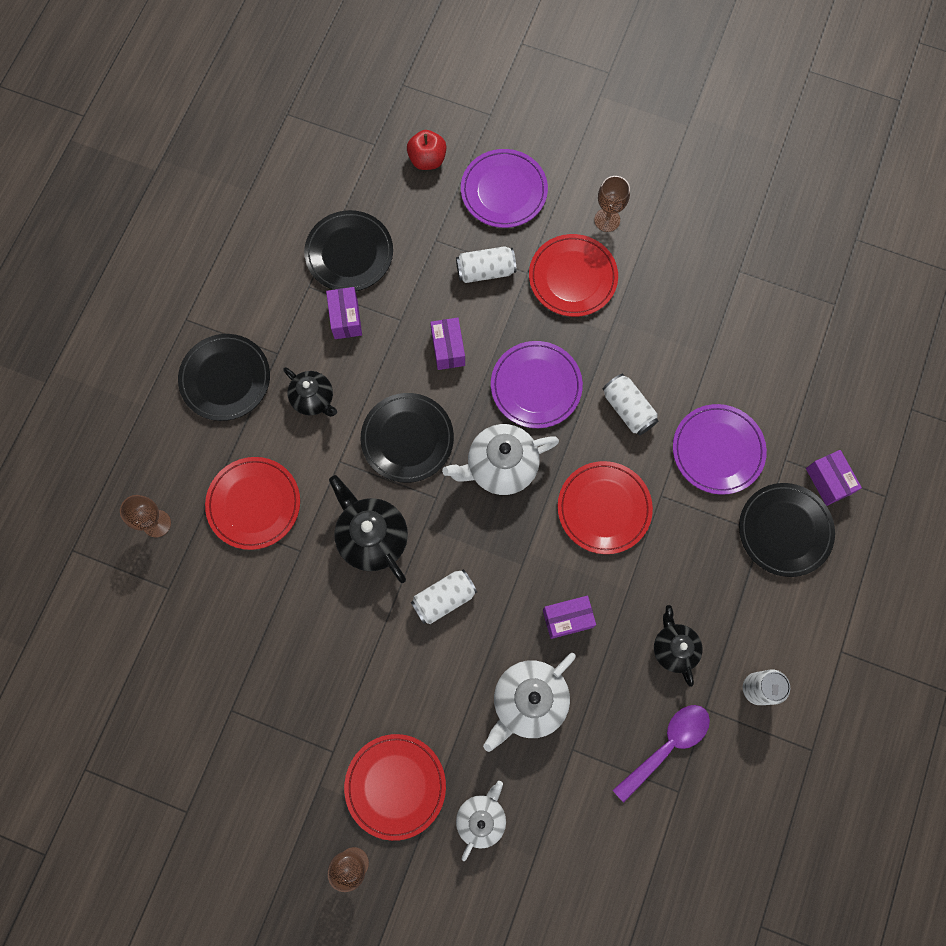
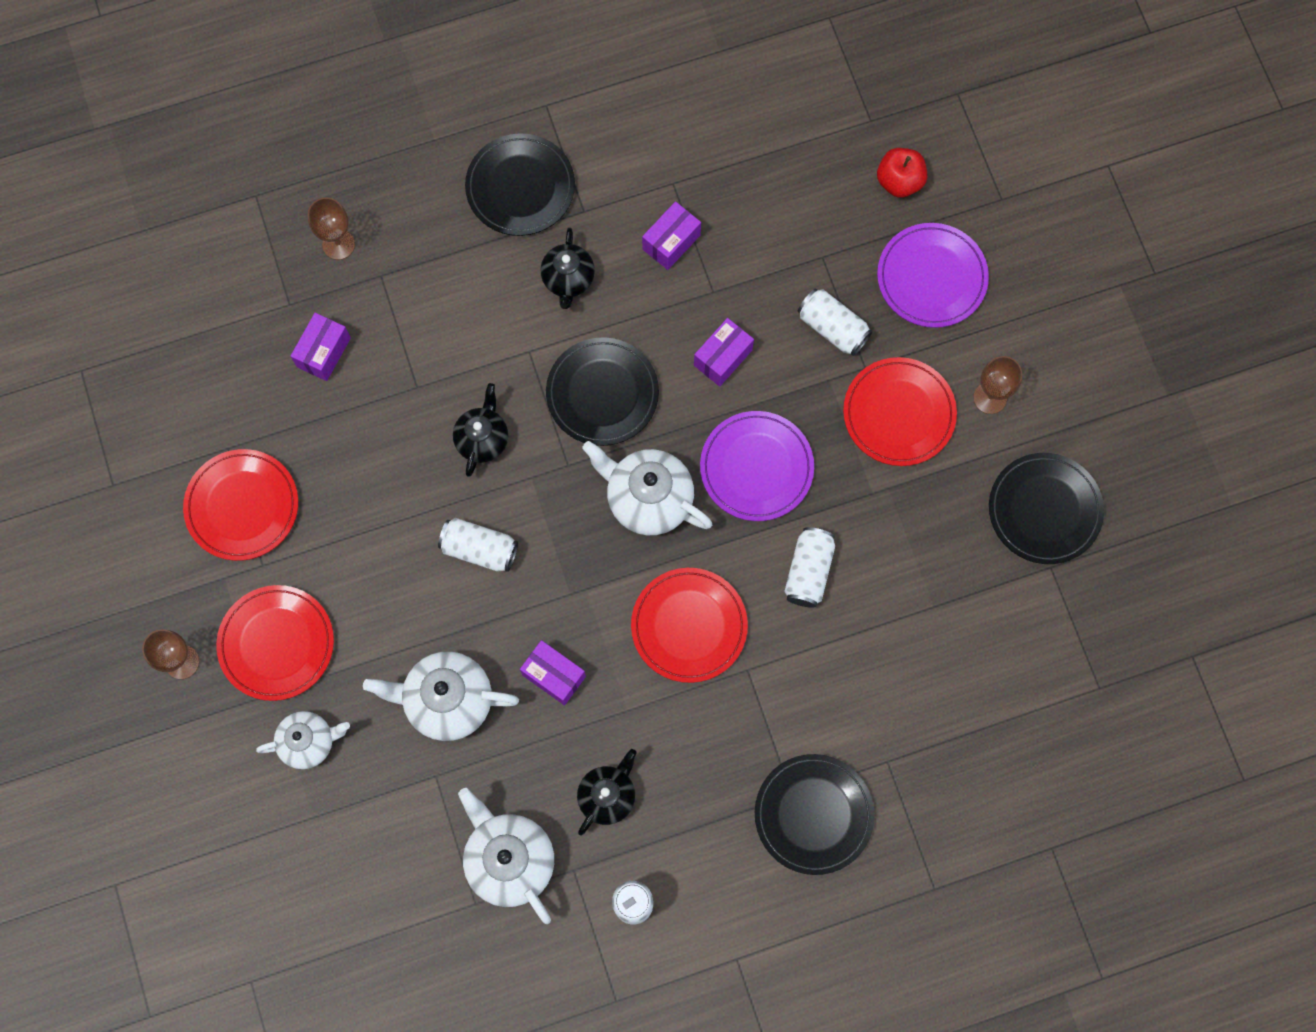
camera: 50 degrees right, 0 degrees up
(254, 504) = (426, 311): red plate -> red plate (242, 506)
(349, 253) = (738, 191): black plate -> black plate (1044, 510)
(372, 537) = (482, 439): black teapot -> black teapot, size x0.65
(667, 746) = (509, 860): purple spoon -> white teapot
(717, 450) = (840, 689): purple plate -> none
(828, 481) = (901, 819): purple box -> purple box (323, 352)

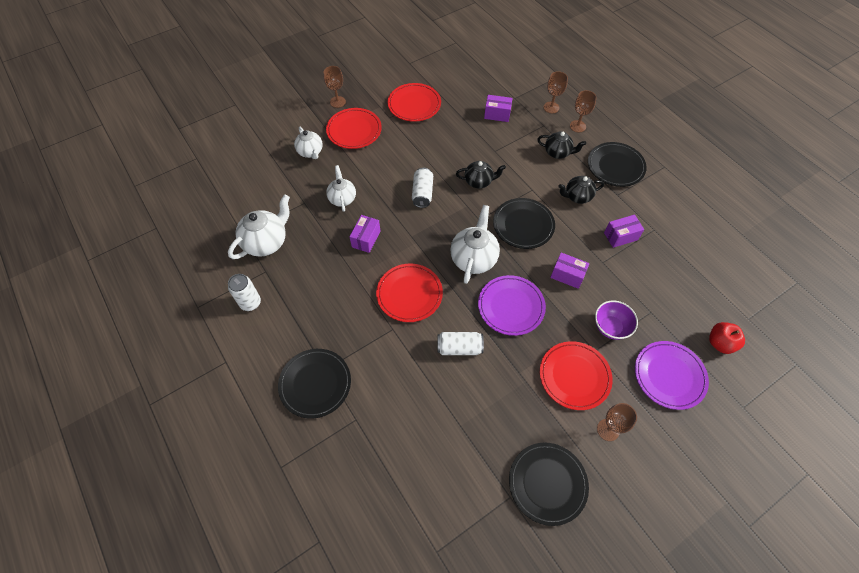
camera: 75 degrees right, 15 degrees down
(403, 214) = (577, 126): none -> brown goblet
(447, 701) = (342, 198): white teapot -> white teapot, size x0.65
(607, 796) = (307, 277): black teapot -> black teapot (557, 153)
(671, 242) = (620, 236): purple box -> purple box turned 45 degrees counterclockwise
(832, 328) = (610, 327): white can -> purple bowl

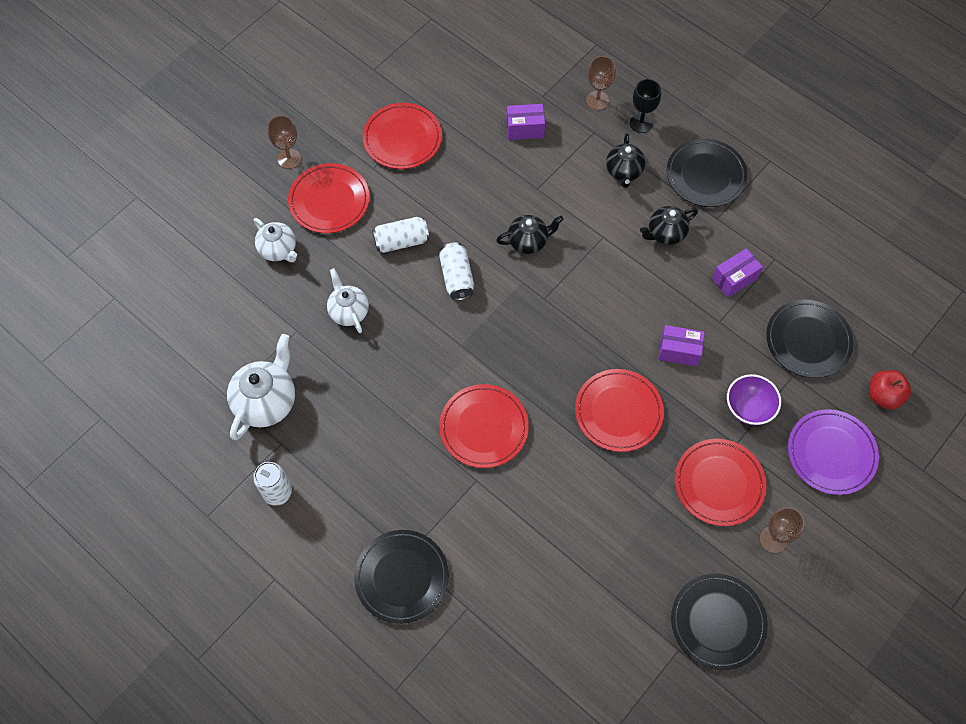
camera: 15 degrees left, 5 degrees up
(366, 239) = (401, 363): purple box -> none
(459, 348) = (568, 483): white can -> white can (401, 241)
(474, 258) = (553, 357): white teapot -> none
(511, 306) = (618, 412): purple plate -> red plate
(523, 225) = (605, 293): black plate -> black plate (808, 340)
(557, 153) = (624, 172): black teapot -> black teapot turned 90 degrees clockwise
(577, 126) = (641, 123): brown goblet -> black goblet

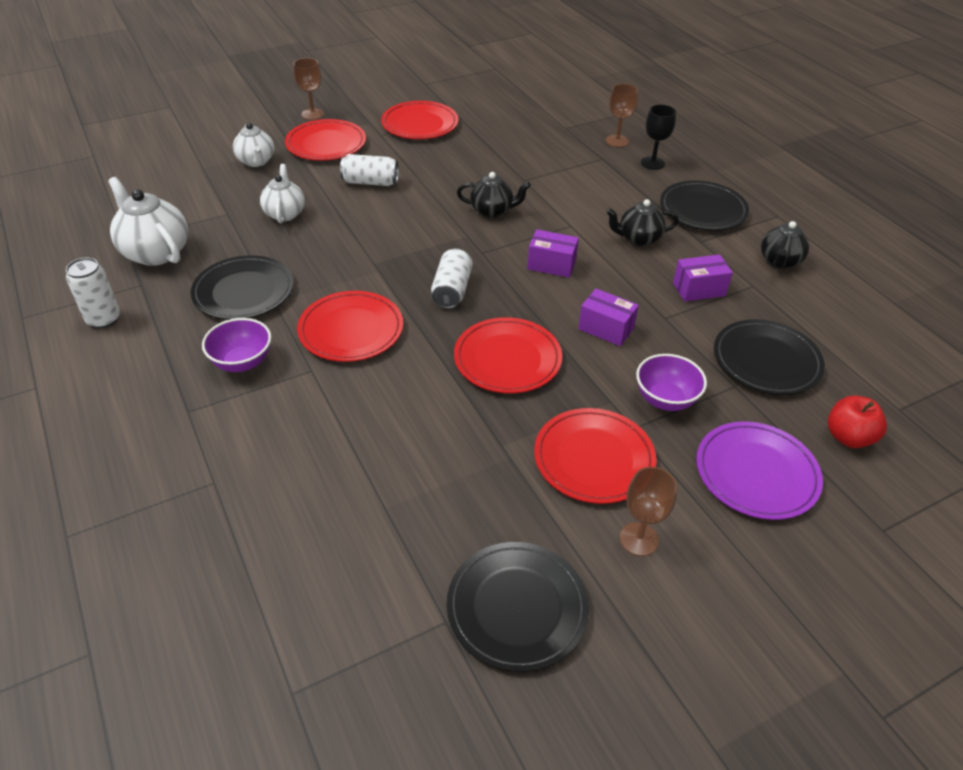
camera: 20 degrees right, 20 degrees down
(266, 402) = (156, 252): white teapot -> white teapot turned 90 degrees counterclockwise
(402, 577) = (165, 428): black plate -> black plate (243, 292)
(418, 493) = (242, 362): none -> purple bowl
(457, 277) = (405, 217): white can -> white can (452, 290)
(525, 129) = (536, 142): purple box -> purple box (551, 265)
(624, 172) = (617, 189): black teapot -> black teapot (779, 261)

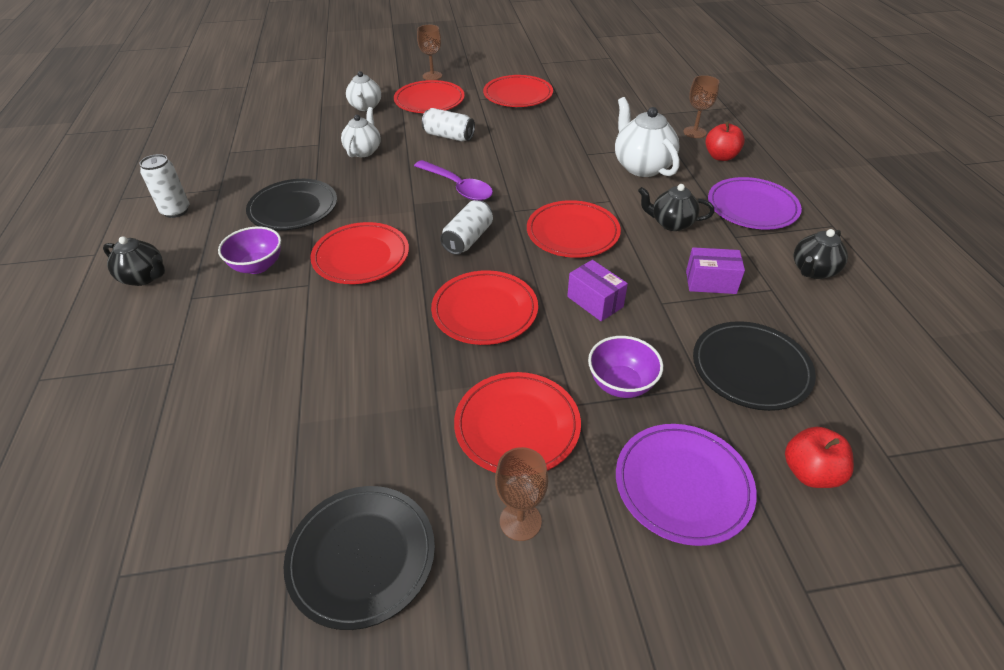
camera: 20 degrees right, 0 degrees up
(156, 252) = (246, 165): white teapot -> white teapot (642, 166)
(411, 237) = (458, 187): none -> purple spoon
(492, 211) = (542, 176): black teapot -> black teapot (144, 277)
(551, 265) = (572, 233): purple box -> red plate
(652, 163) = (721, 157): black goblet -> red apple
(702, 210) = (752, 207): black plate -> purple plate

